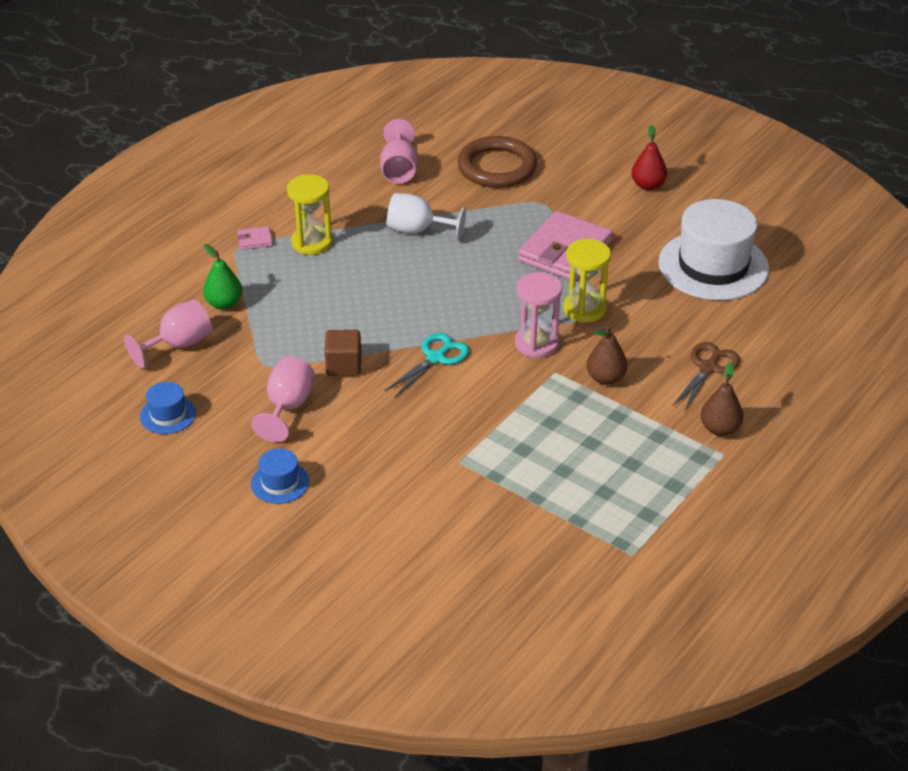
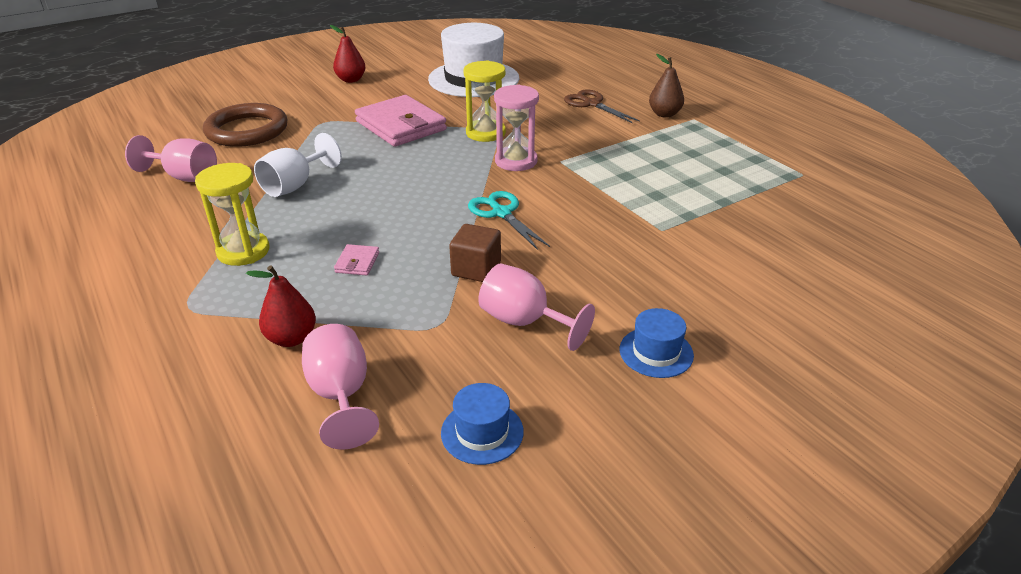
camera: 70 degrees left, 5 degrees down
(224, 303) = (291, 338): green pear -> red pear
(255, 240) = (192, 291): pink wallet -> pink wallet (357, 262)
(605, 378) = (581, 142): brown pear -> none

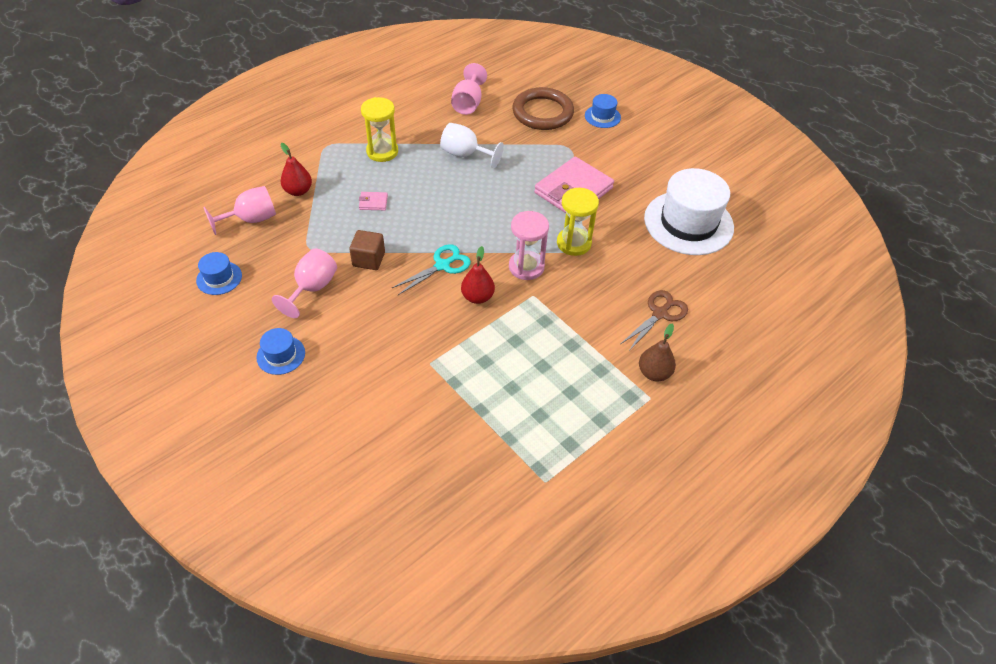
camera: 80 degrees right, 15 degrees up
(282, 99) = (602, 116): none -> blue hat
(351, 80) = (655, 146): red pear -> red pear (477, 297)

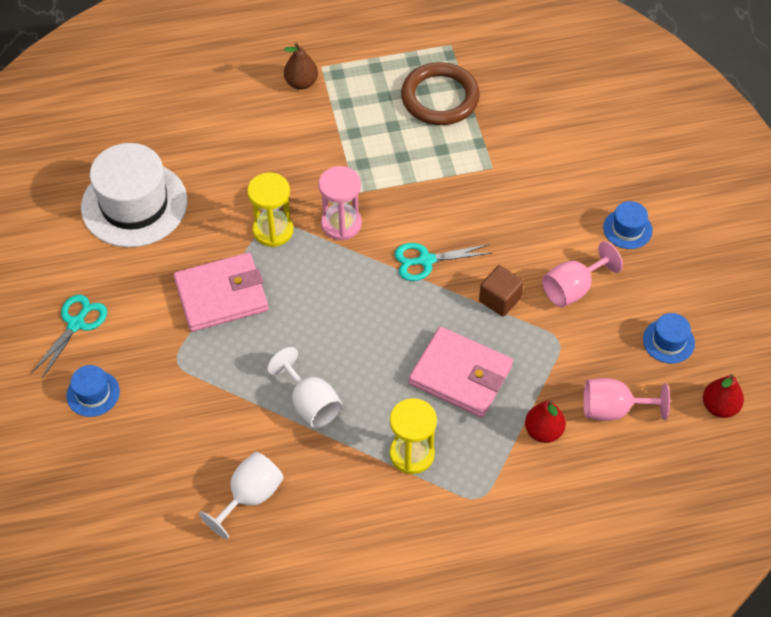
camera: 150 degrees left, 5 degrees up
(373, 202) = (460, 375): pink wallet -> pink wallet, size x2.43
(468, 103) = (250, 496): pink goblet -> white goblet
(477, 297) = (411, 212): red pear -> red pear (719, 407)
(542, 112) = (163, 434): brown ring -> brown ring (440, 98)
(649, 144) = (76, 323): none -> turquoise scissors
(660, 313) = (250, 127): brown scissors -> none

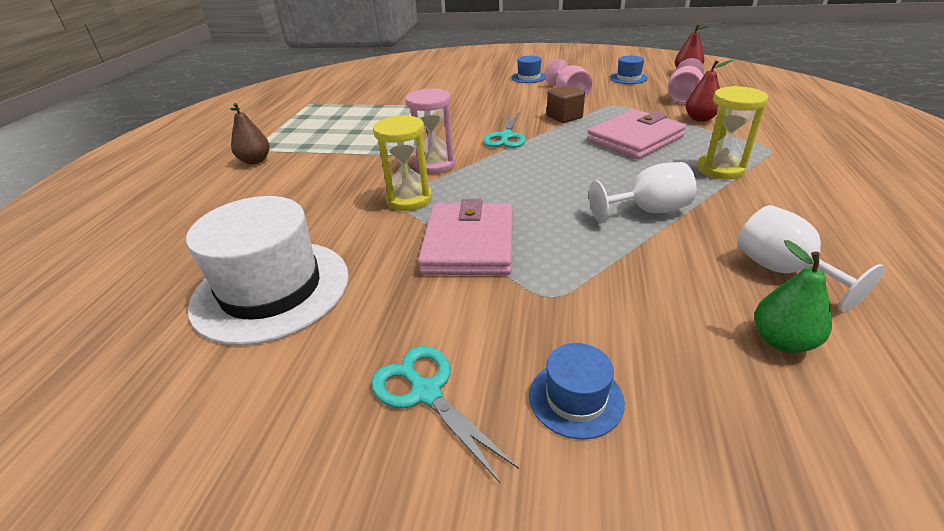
camera: 65 degrees left, 20 degrees down
(171, 492) = (782, 341): none -> green pear
(440, 98) = (351, 112): brown ring -> none

